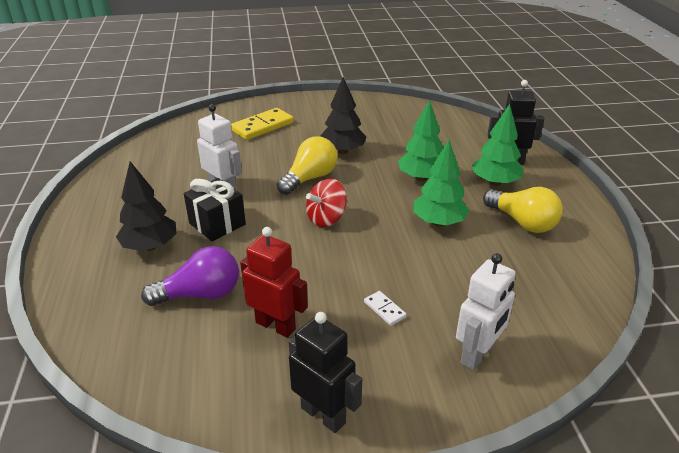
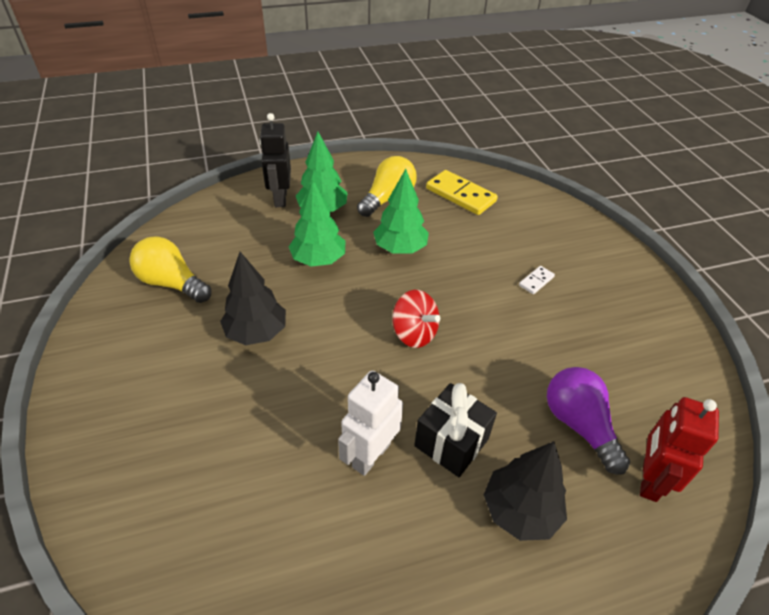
camera: 100 degrees left, 10 degrees up
(262, 126) = (170, 445): yellow domino -> yellow domino (460, 195)
(276, 325) = (590, 352): red robot -> red robot (649, 479)
(310, 178) = (329, 359): yellow light bulb -> yellow light bulb (172, 283)
(323, 415) = (660, 309): black robot -> none
(477, 355) = (560, 232): white robot -> none

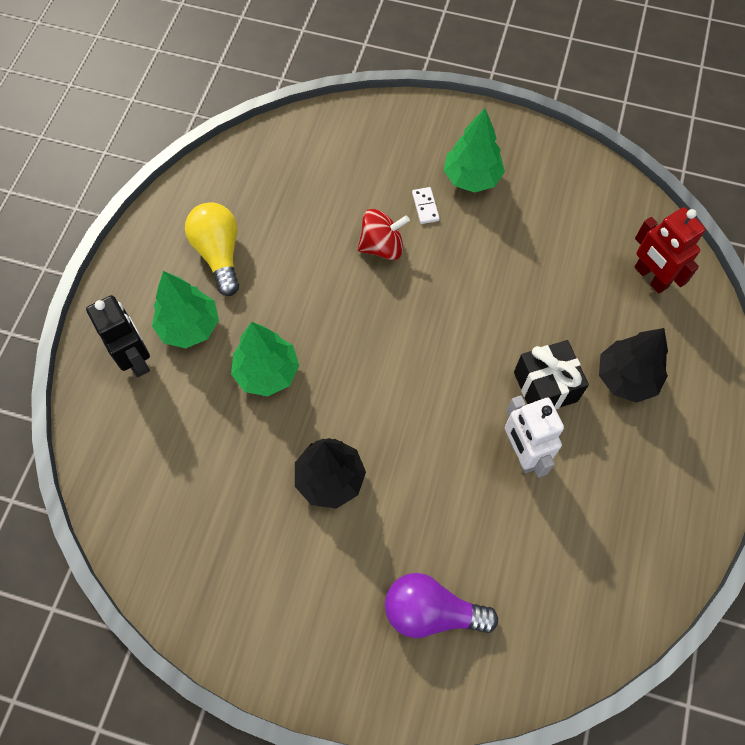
camera: 55 degrees left, 20 degrees up
(172, 283) = (202, 531): yellow light bulb -> none
(280, 198) = (136, 359): black robot -> black robot turned 150 degrees counterclockwise
(400, 248) = (303, 289): green tree -> green tree (471, 178)
(414, 333) = (420, 344): red spinning top -> red spinning top (382, 246)
(460, 195) = (264, 184): yellow domino -> none
(579, 425) = (583, 287): purple light bulb -> purple light bulb (431, 611)

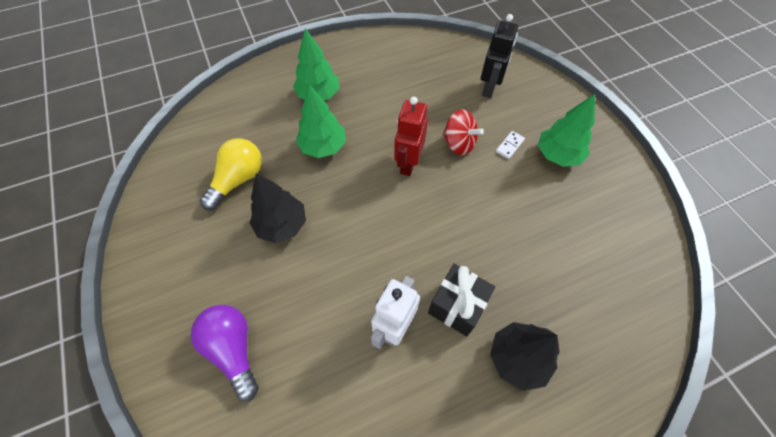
camera: 50 degrees right, 5 degrees down
(136, 359) = (279, 87): black robot -> black robot (489, 88)
(219, 254) = (374, 77): yellow light bulb -> yellow light bulb (238, 180)
(650, 277) = (614, 317): red robot -> red robot (408, 163)

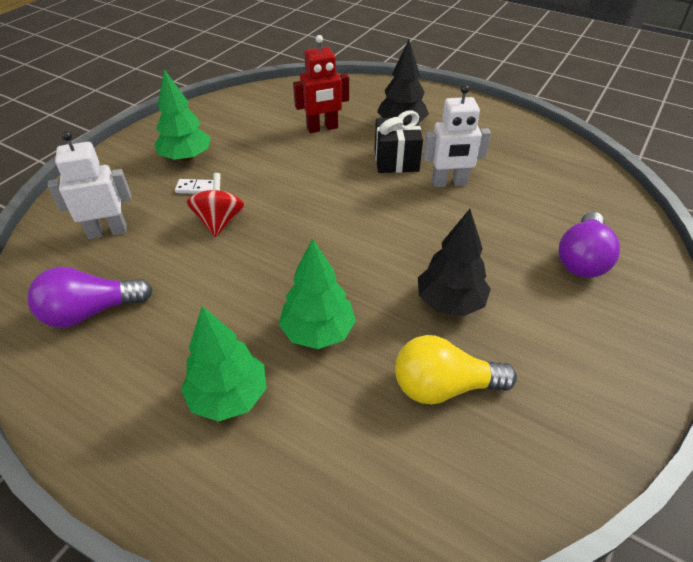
camera: 125 degrees left, 15 degrees down
(408, 163) = (279, 246): red robot -> red robot (322, 128)
(421, 64) = (90, 312): none -> purple light bulb
(489, 88) = (107, 231): black robot -> white robot

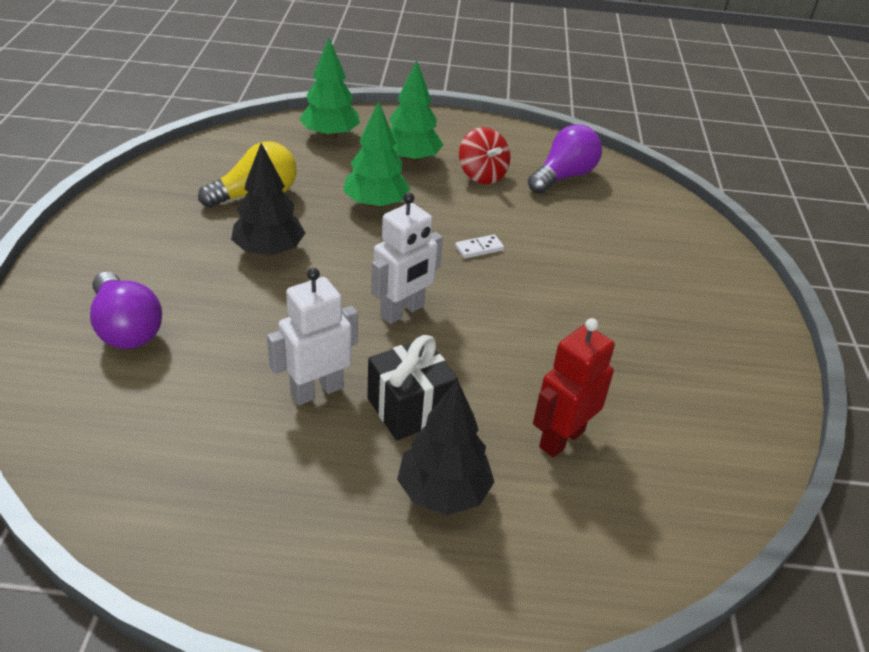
camera: 150 degrees right, 5 degrees down
(107, 231) = (638, 229): white robot -> white robot (402, 311)
(186, 158) = (678, 328): green tree -> green tree (330, 135)
(195, 188) = (616, 293): white domino -> white domino (479, 248)
(219, 222) = (548, 265): red spinning top -> red spinning top (482, 175)
(582, 259) = (126, 328): purple light bulb -> purple light bulb turned 150 degrees clockwise

